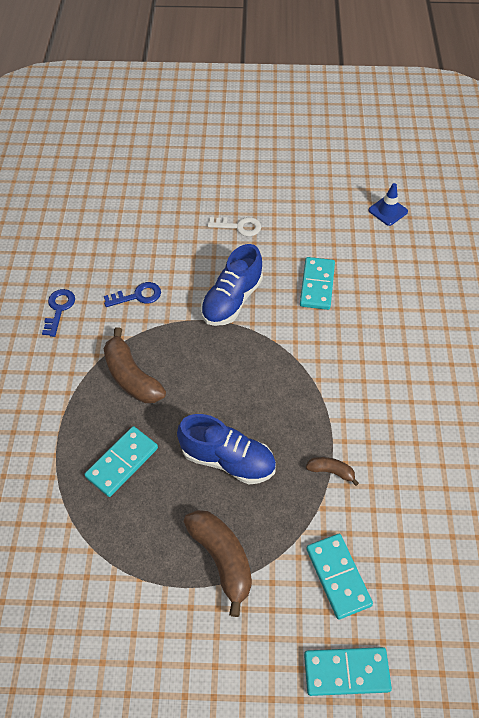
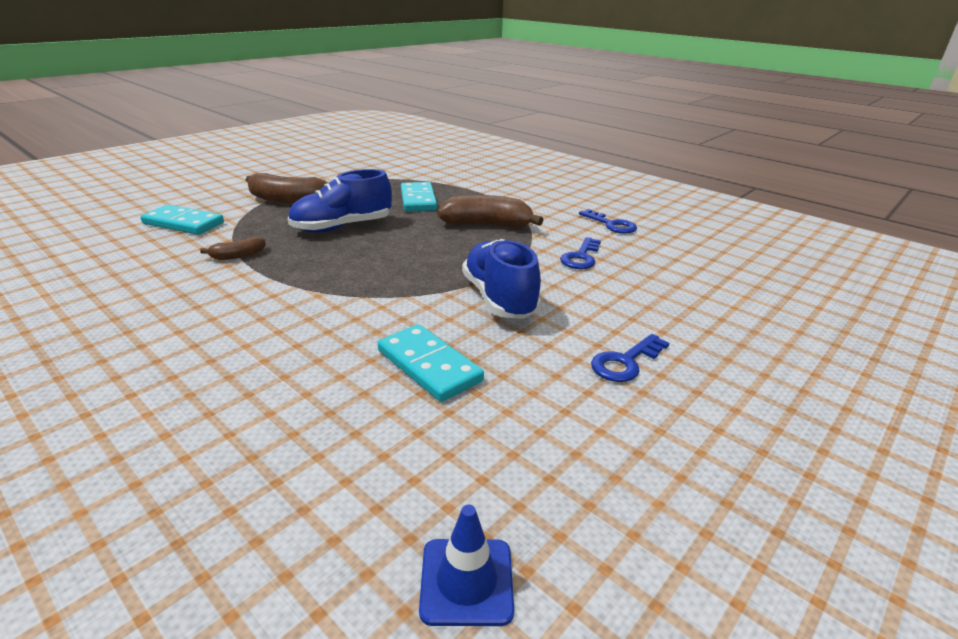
camera: 130 degrees right, 25 degrees down
(239, 227) = (625, 362): white key -> blue key
(346, 672) = (146, 203): turquoise domino -> none

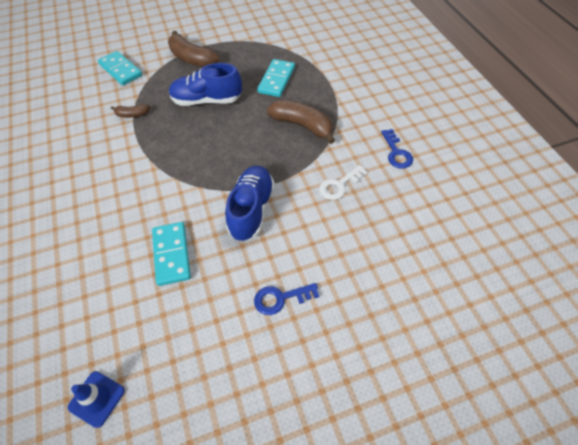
camera: 30 degrees right, 25 degrees up
(581, 257) = (339, 185): blue key -> white key

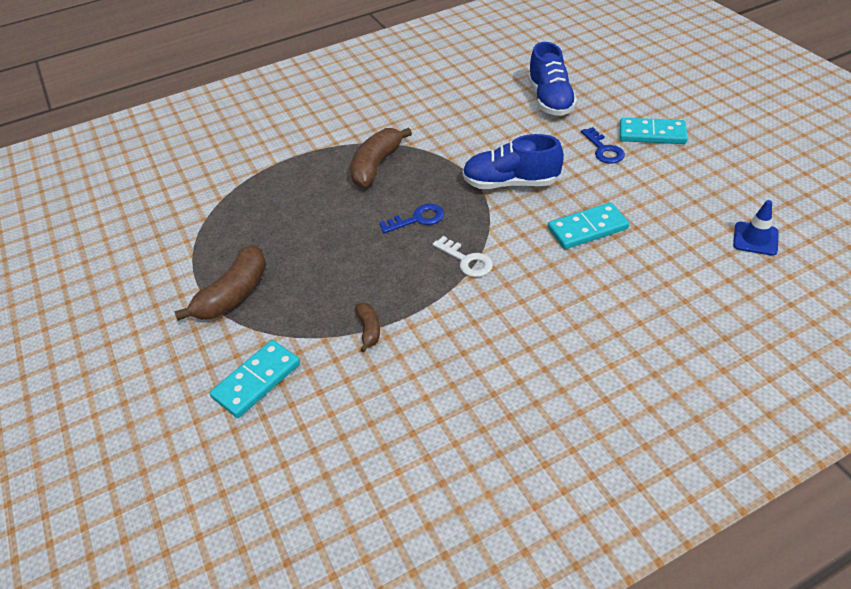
camera: 95 degrees left, 10 degrees down
(207, 100) = (334, 256): blue shoe -> blue shoe (550, 100)
(276, 80) = (290, 198): turquoise domino -> turquoise domino (652, 134)
(339, 185) = (461, 131): white key -> white key (466, 260)
(396, 152) = (409, 102): blue key -> blue key (417, 219)

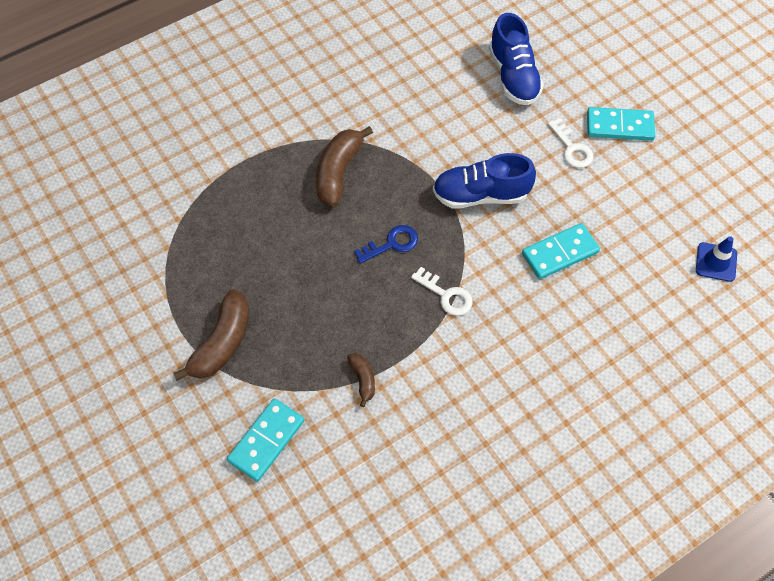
camera: 10 degrees left, 15 degrees up
(603, 149) = (571, 148): blue key -> white key

